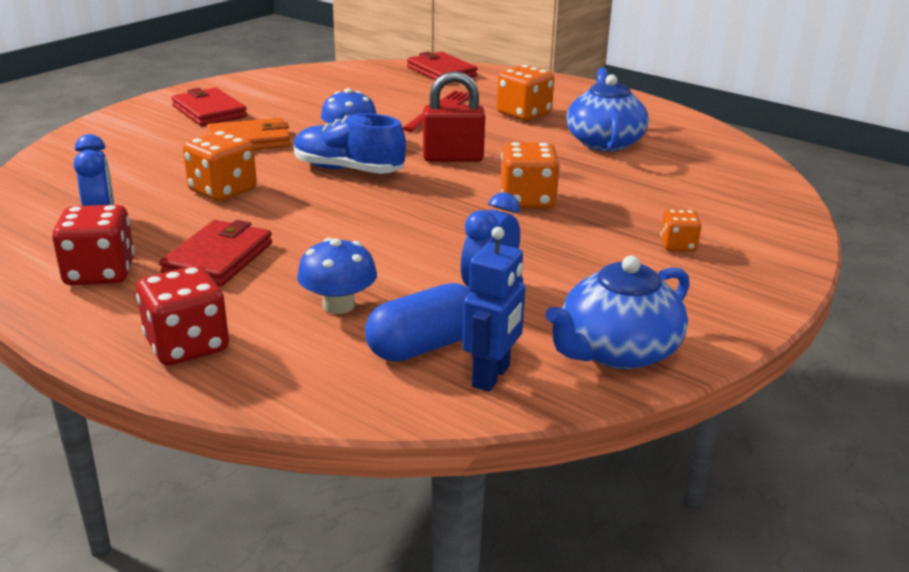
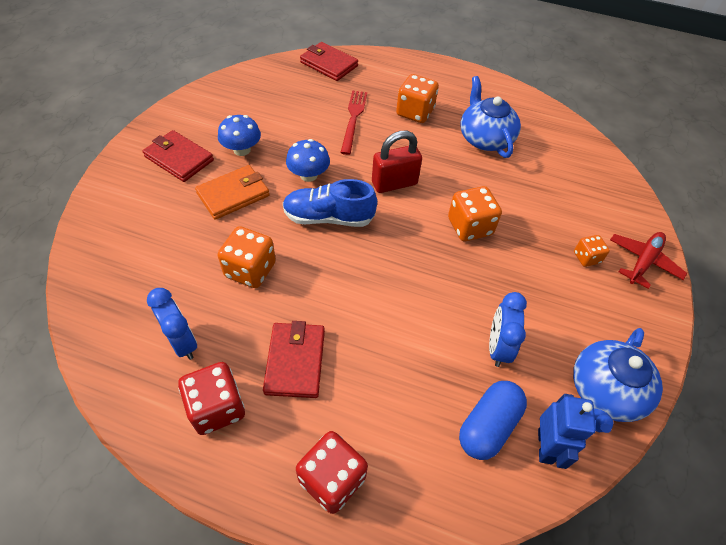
camera: 20 degrees left, 25 degrees up
(338, 305) = (409, 395): blue mushroom -> blue mushroom (242, 150)
(764, 261) = (643, 262): none -> red plane

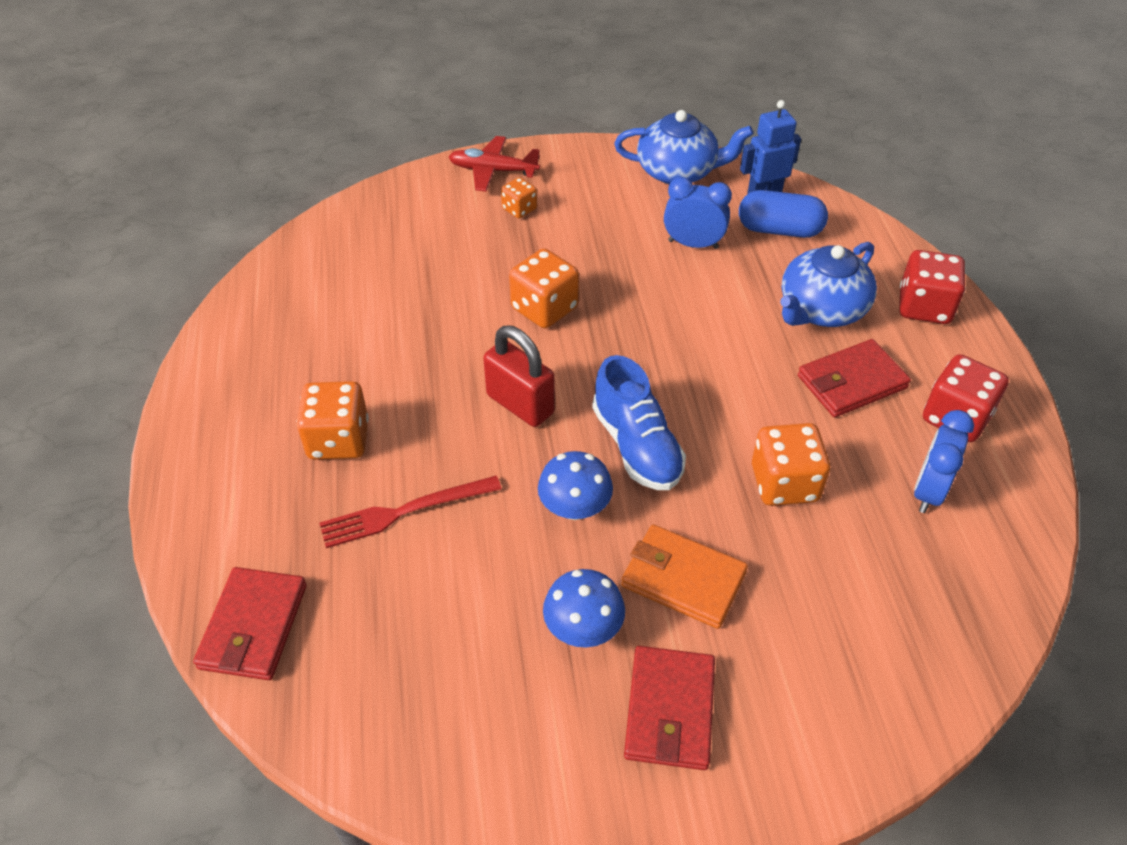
camera: 115 degrees left, 5 degrees down
(485, 138) = (355, 342): blue teapot -> blue teapot (821, 310)
(497, 347) = (693, 244): blue clock -> blue clock turned 150 degrees counterclockwise

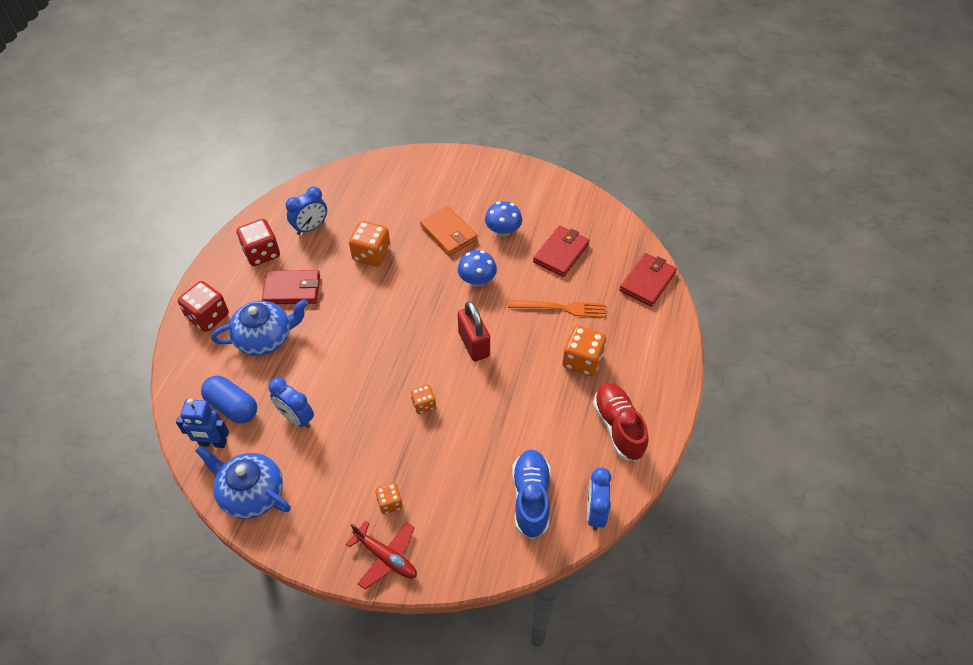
camera: 155 degrees left, 5 degrees up
(257, 370) = (618, 427): none -> red shoe
(267, 274) = (595, 512): none -> blue clock
(404, 512) = (561, 308): red fork -> orange fork
(544, 308) = (424, 404): orange dice -> orange dice, size x0.57
(636, 446) = (427, 298): blue shoe -> blue shoe (531, 498)
(669, 710) = (486, 193): red wallet -> red wallet (561, 253)

